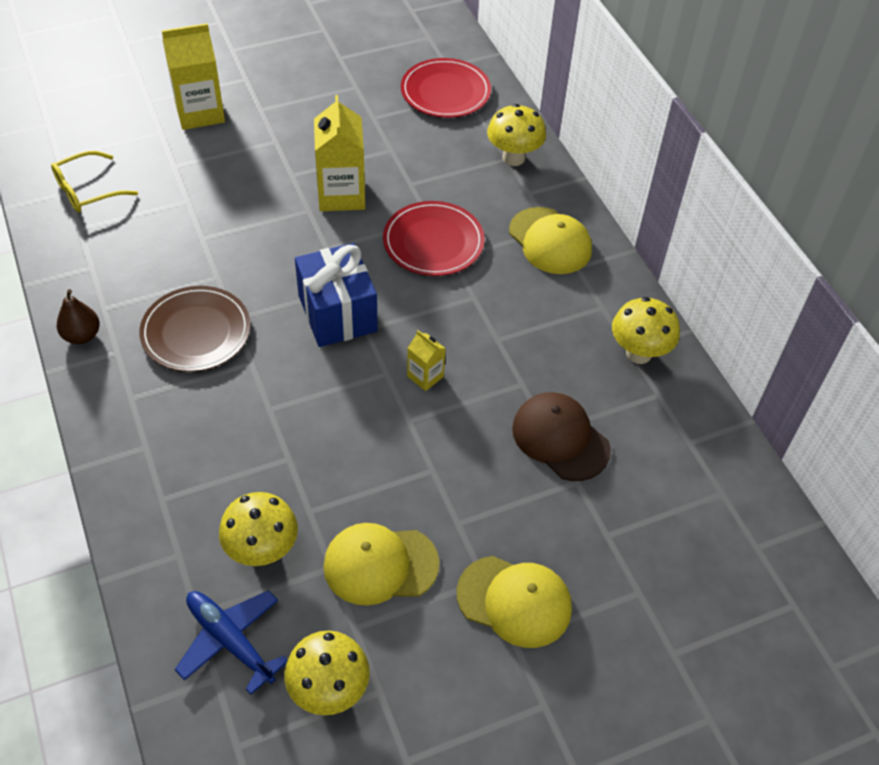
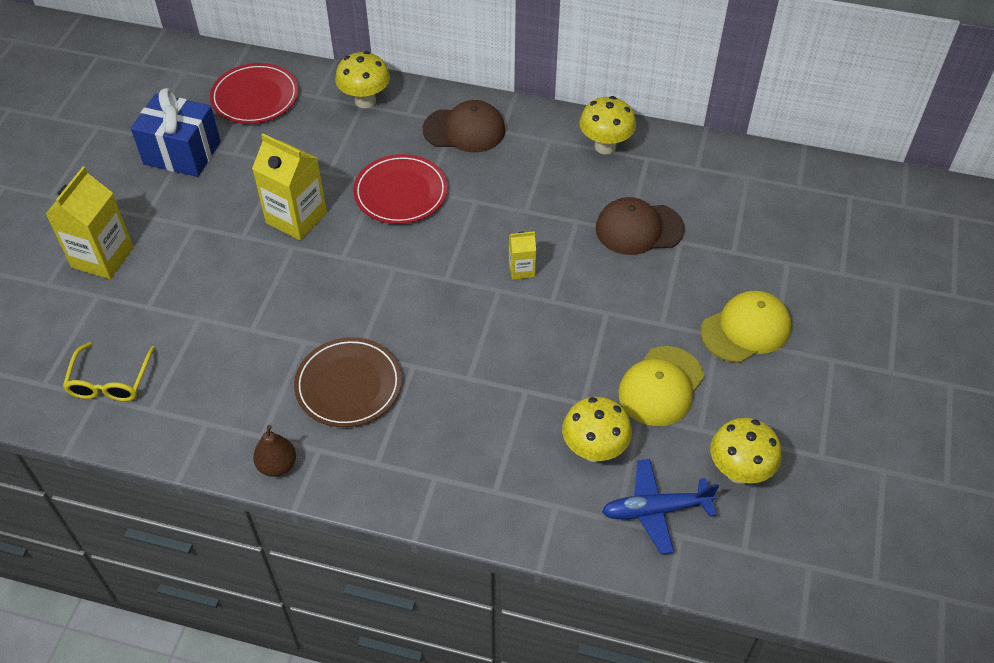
camera: 50 degrees left, 0 degrees up
(337, 313) = (415, 287): blue gift -> blue gift (182, 153)
(550, 241) = (464, 130): yellow cap -> brown cap

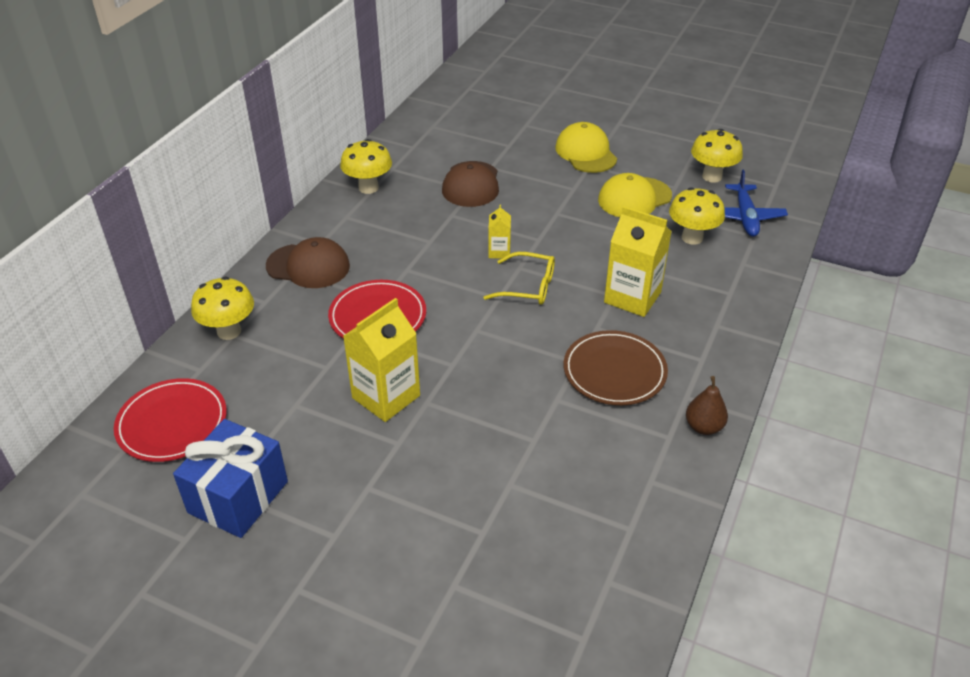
camera: 80 degrees left, 10 degrees down
(102, 257) = (391, 580): yellow carton -> yellow carton (632, 297)
(110, 381) = (588, 568): yellow glasses -> yellow glasses (528, 287)
(464, 130) = (308, 266): brown cap -> brown cap turned 90 degrees clockwise
(661, 386) = (634, 198): yellow cap -> yellow cap turned 105 degrees clockwise

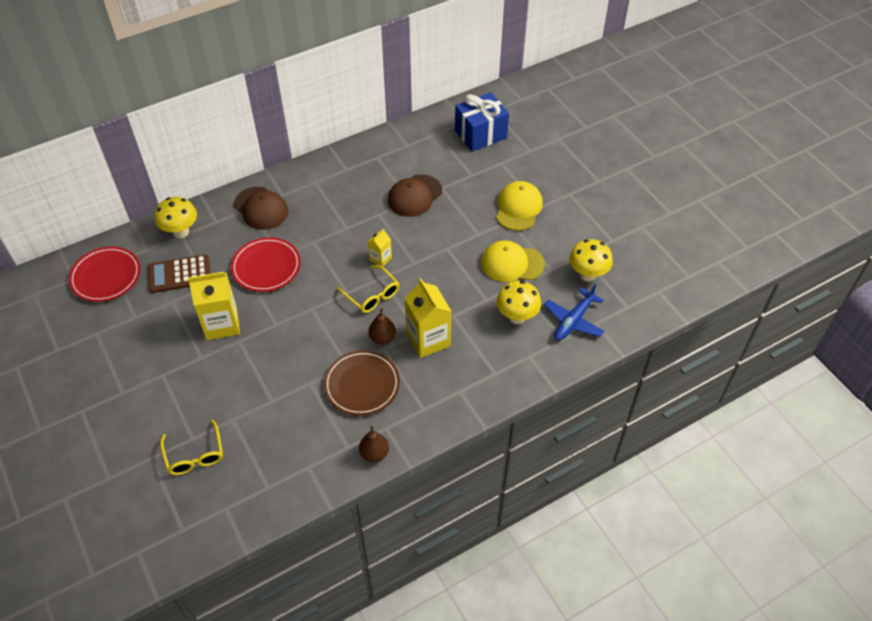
camera: 35 degrees right, 10 degrees up
(238, 497) = (99, 341): blue gift -> blue gift (480, 134)
(274, 373) = (179, 274): none -> brown calculator
(368, 188) = (348, 165): yellow mushroom -> none
(506, 548) = (194, 455): none -> yellow glasses
(585, 319) = (382, 338): none -> brown pear

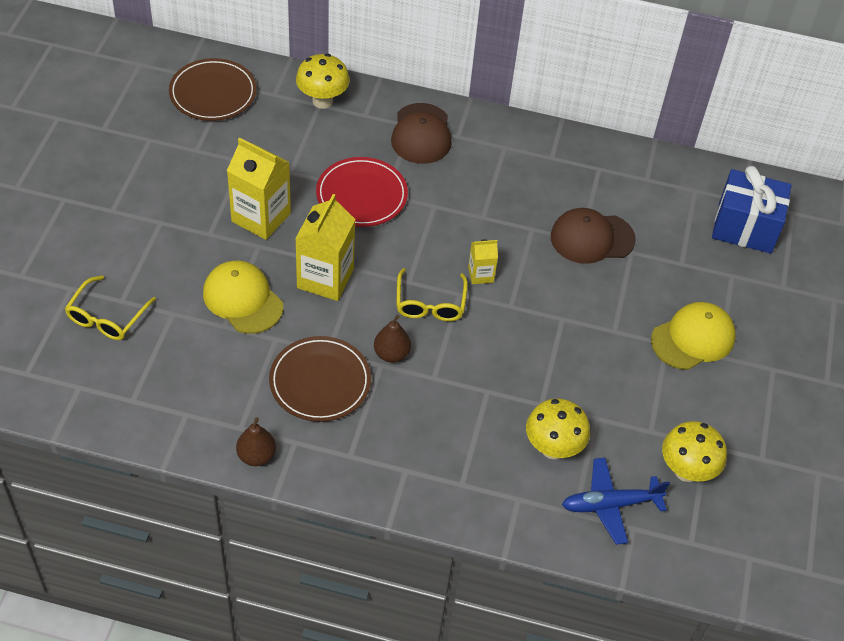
camera: 40 degrees right, 0 degrees up
(106, 276) = (213, 93): red plate -> brown plate
(179, 274) = (277, 141): brown calculator -> none
(428, 339) = (434, 393): yellow carton -> yellow carton (325, 278)
(512, 263) = (614, 390): yellow cap -> yellow cap (243, 299)

